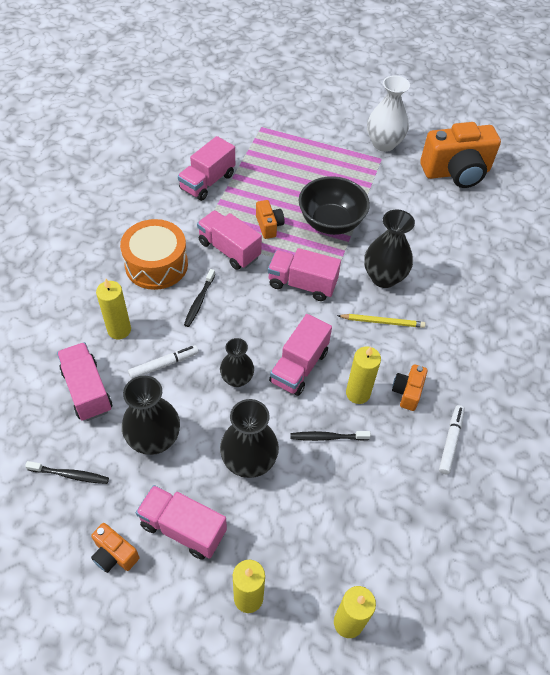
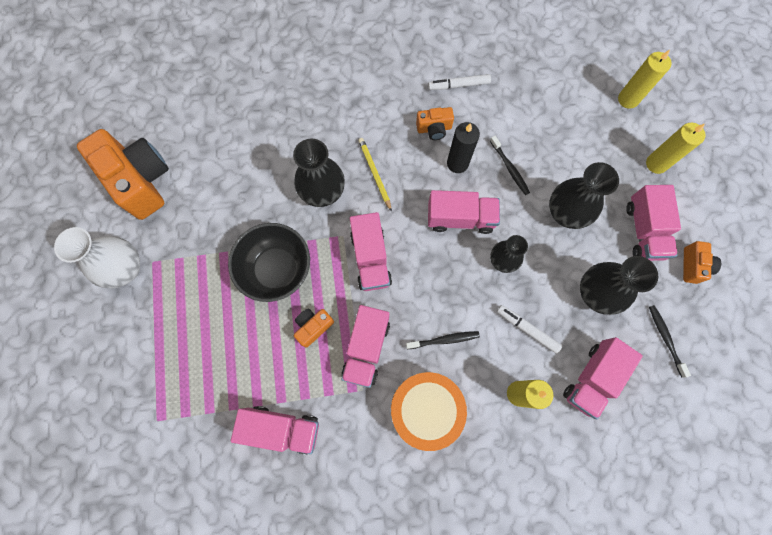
camera: 115 degrees left, 20 degrees up
(358, 393) = (457, 163): yellow candle -> black candle

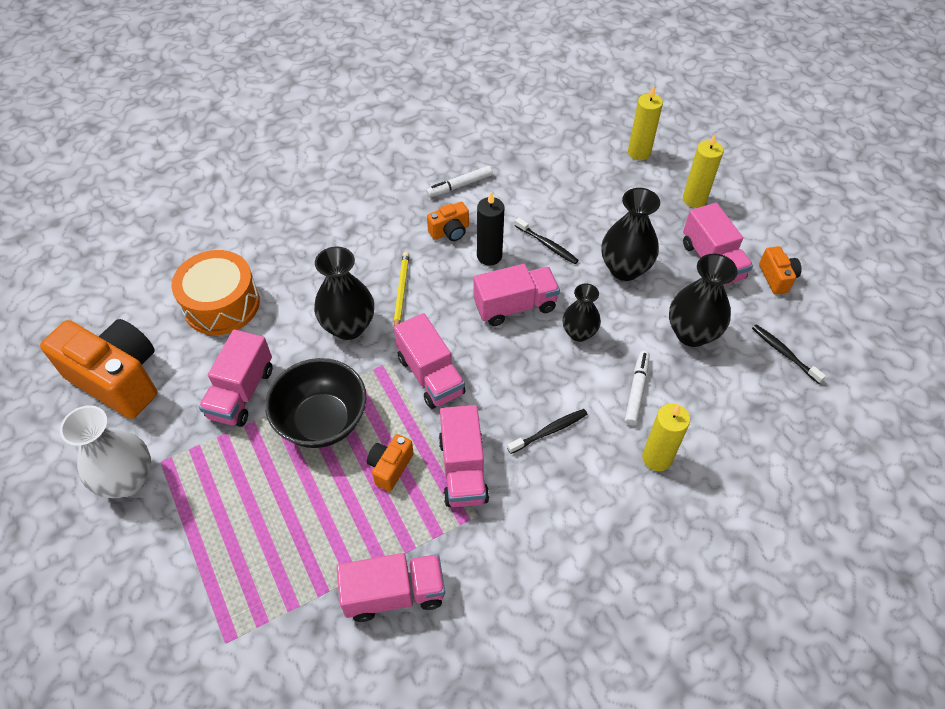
camera: 20 degrees left, 20 degrees down
(374, 174) = (401, 291): yellow pencil -> yellow pencil turned 45 degrees clockwise
(425, 409) = (559, 510): orange drum -> orange drum (221, 304)
(527, 329) = (636, 391): white marker -> white marker turned 90 degrees clockwise
(592, 378) = (728, 416): pink truck -> pink truck (241, 393)

